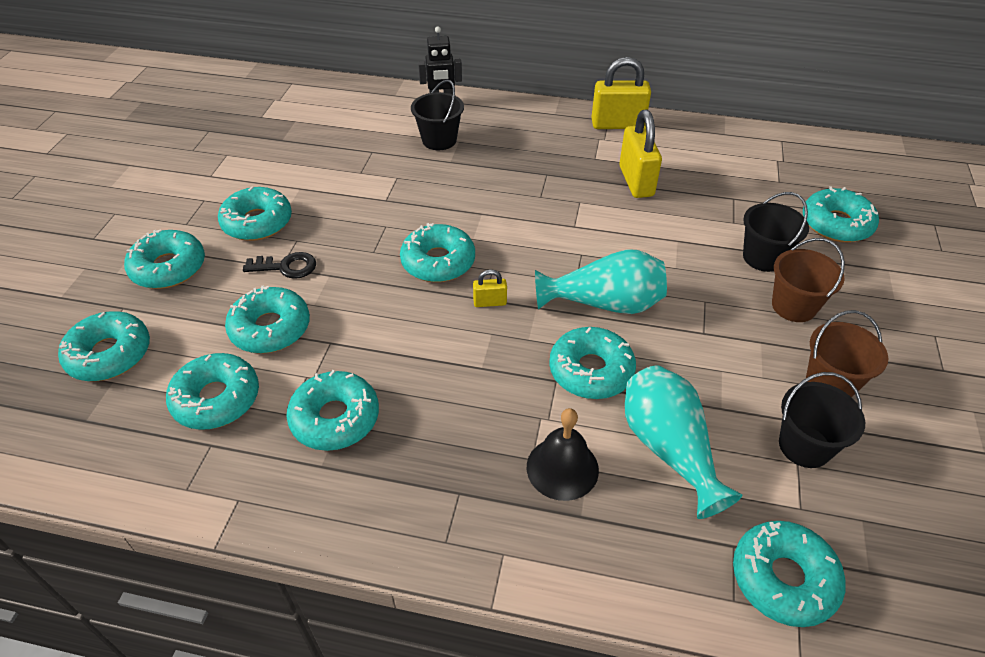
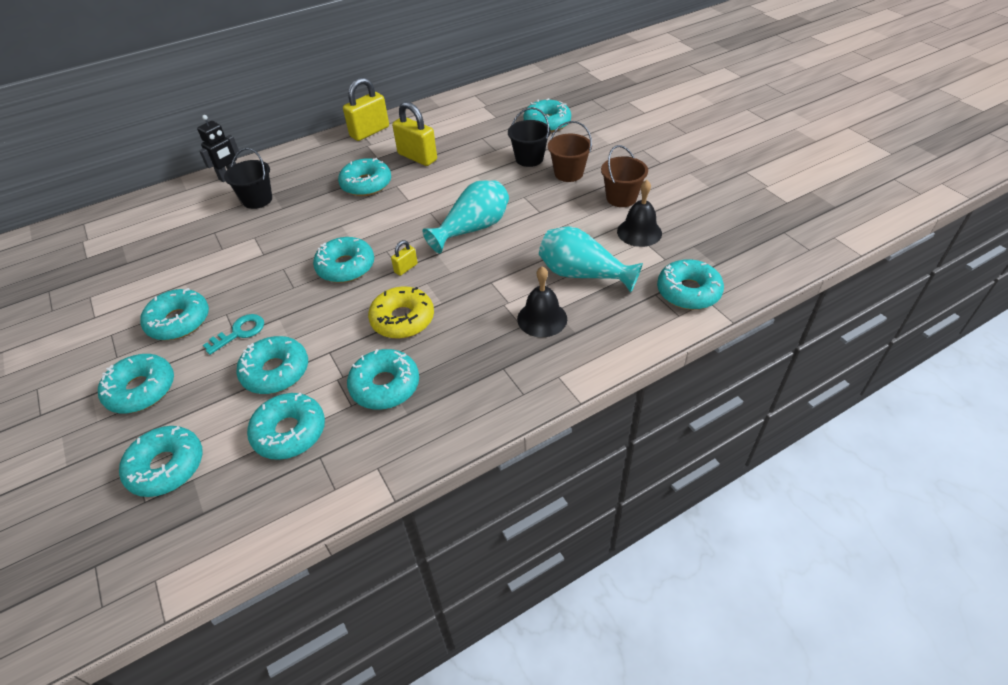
camera: 40 degrees left, 0 degrees up
(286, 267) = (239, 332): black key -> turquoise key
(426, 358) = (402, 319): none -> yellow donut
(591, 371) = (503, 265): turquoise donut -> turquoise donut (366, 184)
(804, 446) = (639, 232): black bucket -> black bell

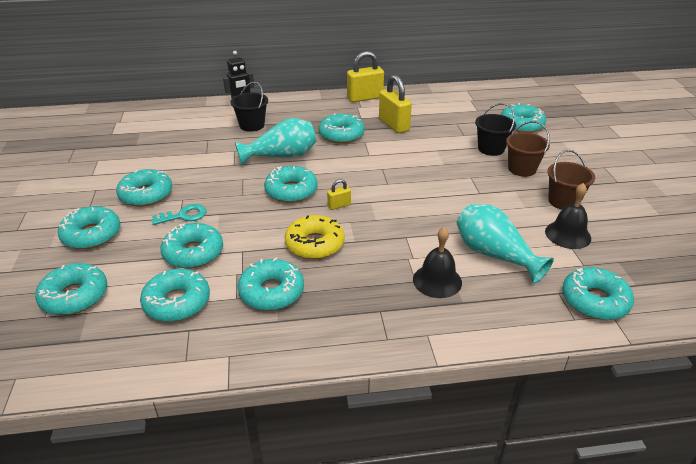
camera: 20 degrees right, 10 degrees down
(473, 229) = (412, 191): turquoise vase -> turquoise vase (281, 156)

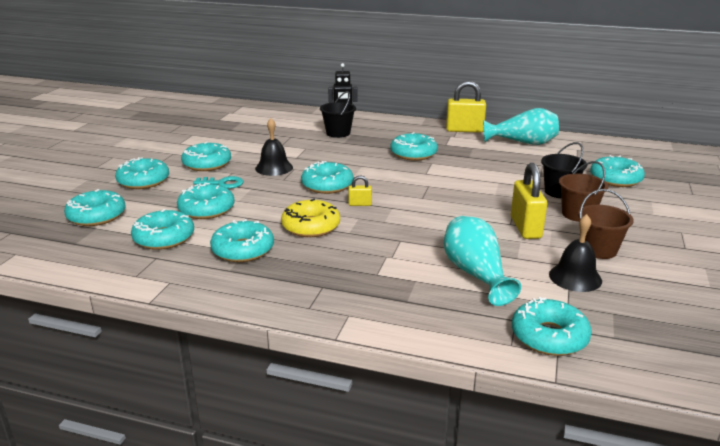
camera: 25 degrees right, 10 degrees down
(281, 156) = (343, 159): turquoise vase -> turquoise vase (523, 143)
(394, 125) = (473, 155): yellow padlock -> yellow padlock (525, 228)
(437, 280) = (397, 279): black bell -> black bell (274, 168)

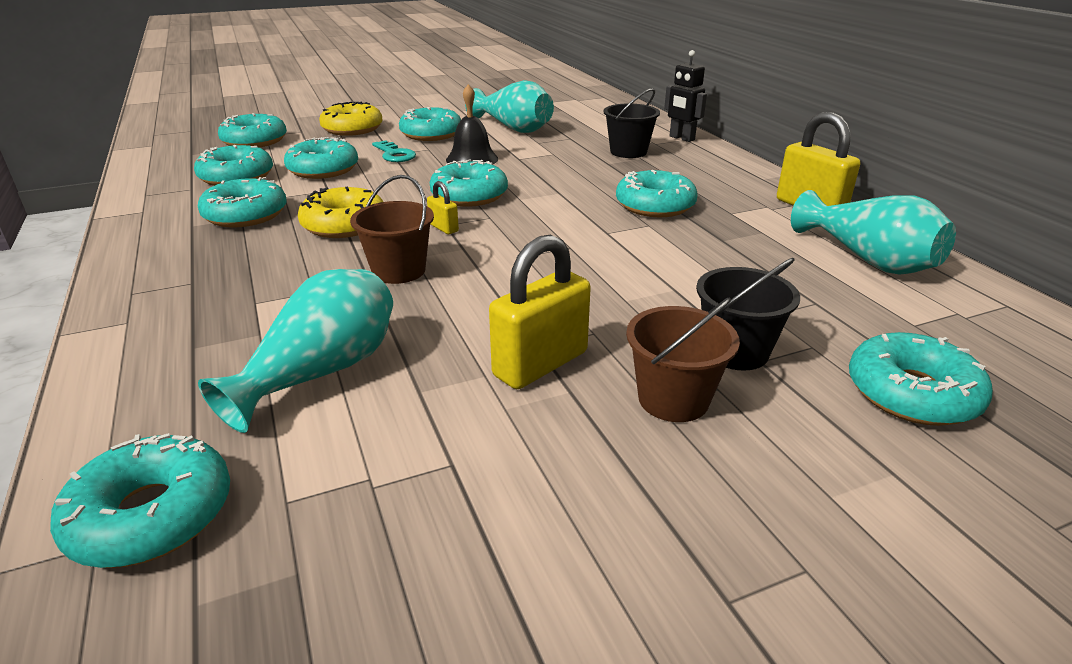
camera: 50 degrees right, 5 degrees up
(143, 181) = (352, 129): turquoise donut -> yellow donut
(245, 142) = (513, 128): none -> turquoise vase
(575, 277) = (405, 476): black bell -> none
(599, 250) = (553, 470): brown bucket -> brown bucket (398, 271)

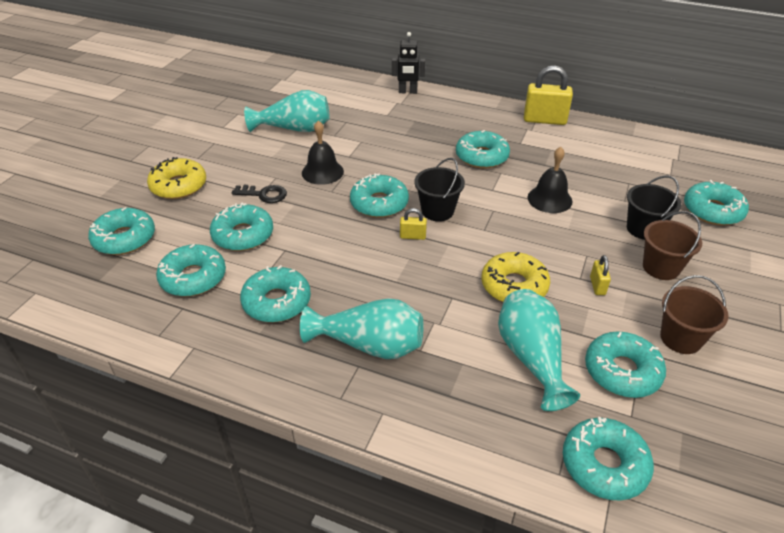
camera: 45 degrees left, 10 degrees up
(344, 225) = (354, 269): yellow donut -> yellow donut (514, 286)
(395, 154) = (264, 194): turquoise key -> black key
(398, 271) = (448, 279): brown bucket -> brown bucket (681, 338)
(431, 134) = (249, 162): turquoise donut -> turquoise donut (622, 371)
(540, 364) = (597, 286): yellow padlock -> yellow padlock, size x0.49
(628, 152) = (399, 118): black bucket -> black bucket (437, 211)
(660, 267) = (549, 199): none -> black bell
(868, 259) = (610, 144): turquoise vase -> turquoise vase (370, 345)

